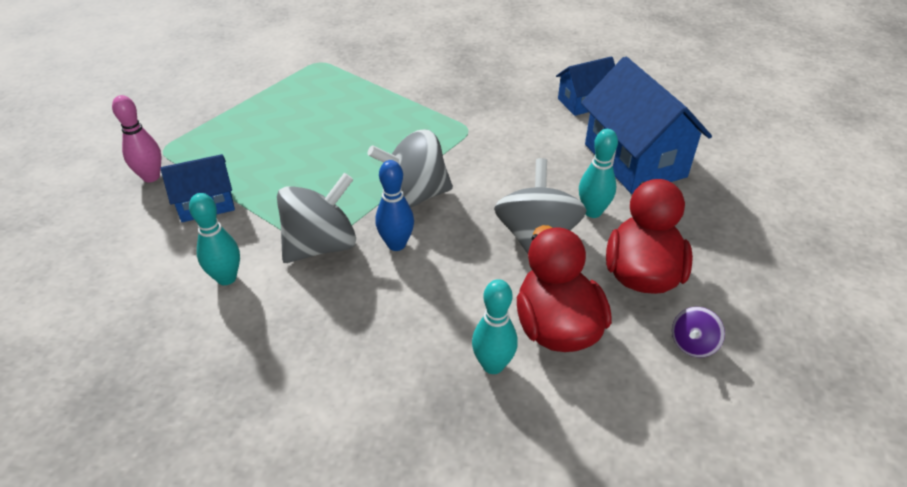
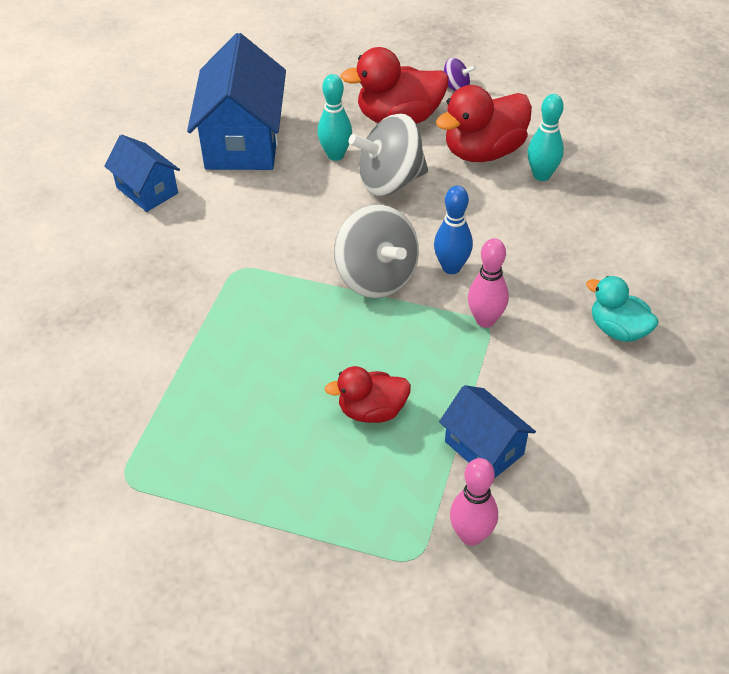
camera: 110 degrees left, 5 degrees up
(226, 278) = (569, 372): turquoise bowling pin -> none
(241, 333) = (618, 330): none -> turquoise duck
(285, 160) = (372, 411): none -> red duck
(321, 245) = (485, 320): grey spinning top -> pink bowling pin
(634, 160) = (243, 141): blue house -> blue house turned 45 degrees counterclockwise

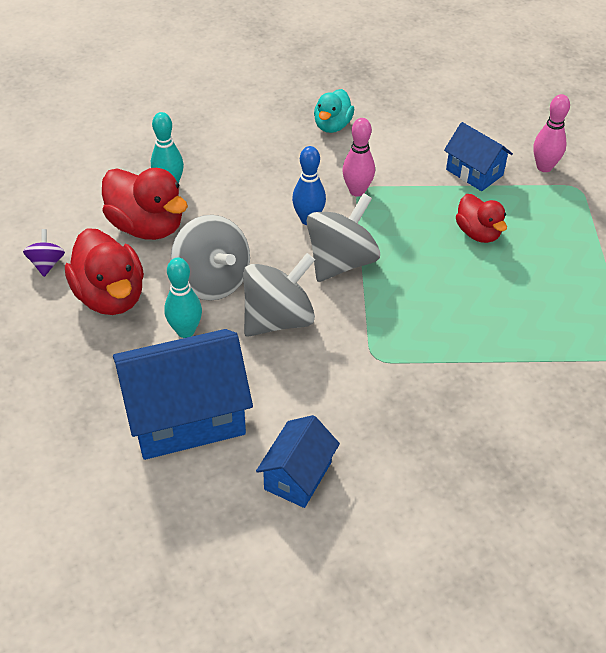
camera: 110 degrees left, 0 degrees up
(320, 215) = (278, 319): none -> grey spinning top
(484, 448) = (474, 172): blue house -> blue house turned 75 degrees counterclockwise

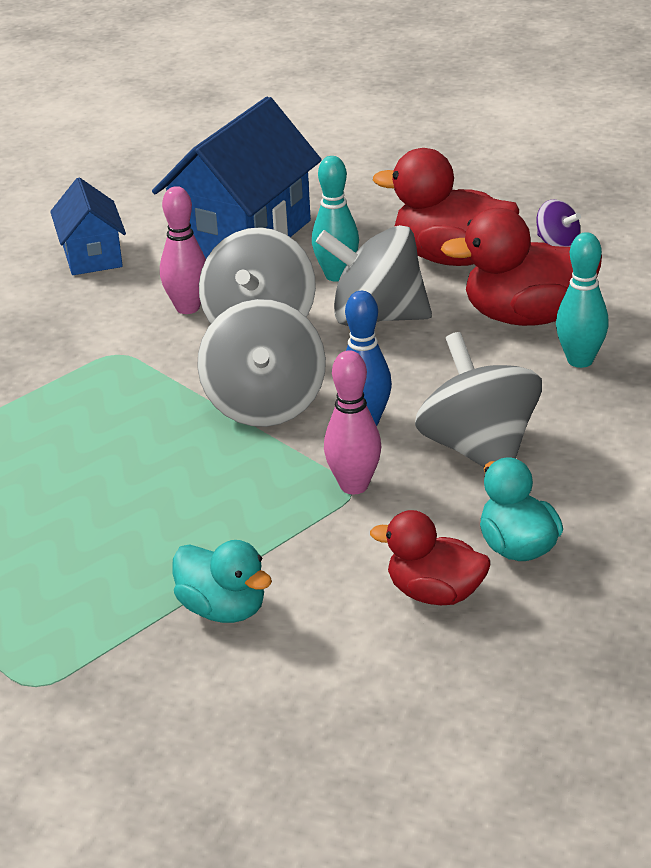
camera: 140 degrees right, 15 degrees down
(283, 173) = (479, 450): none -> grey spinning top
(474, 172) = (223, 610): blue house -> turquoise duck
(478, 233) = (129, 530): red duck -> red duck (435, 594)
(544, 167) = (120, 688): pink bowling pin -> pink bowling pin (187, 308)

